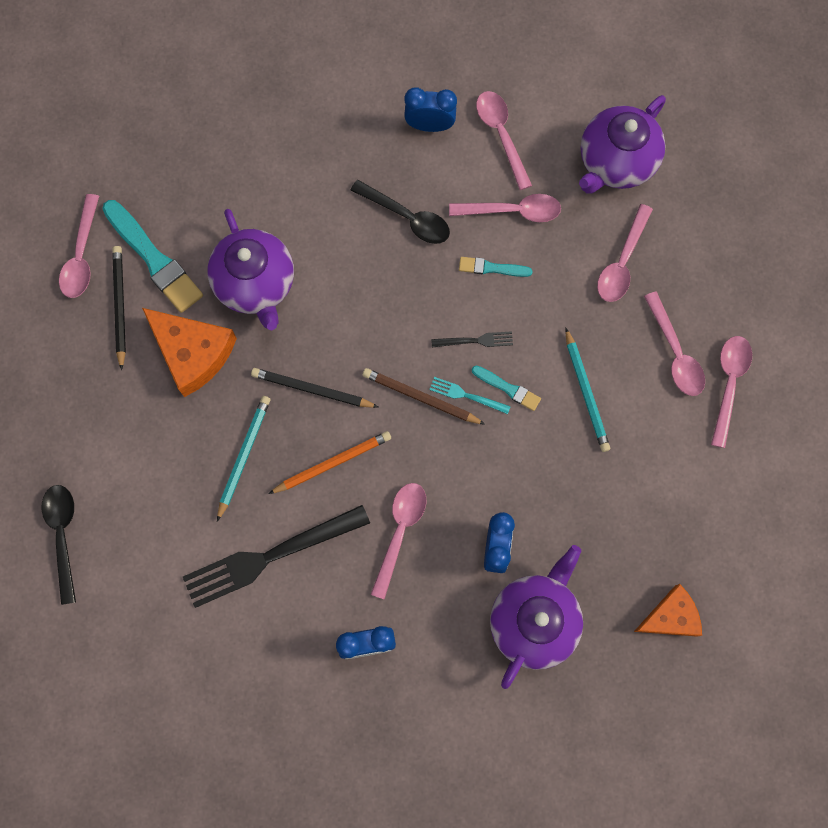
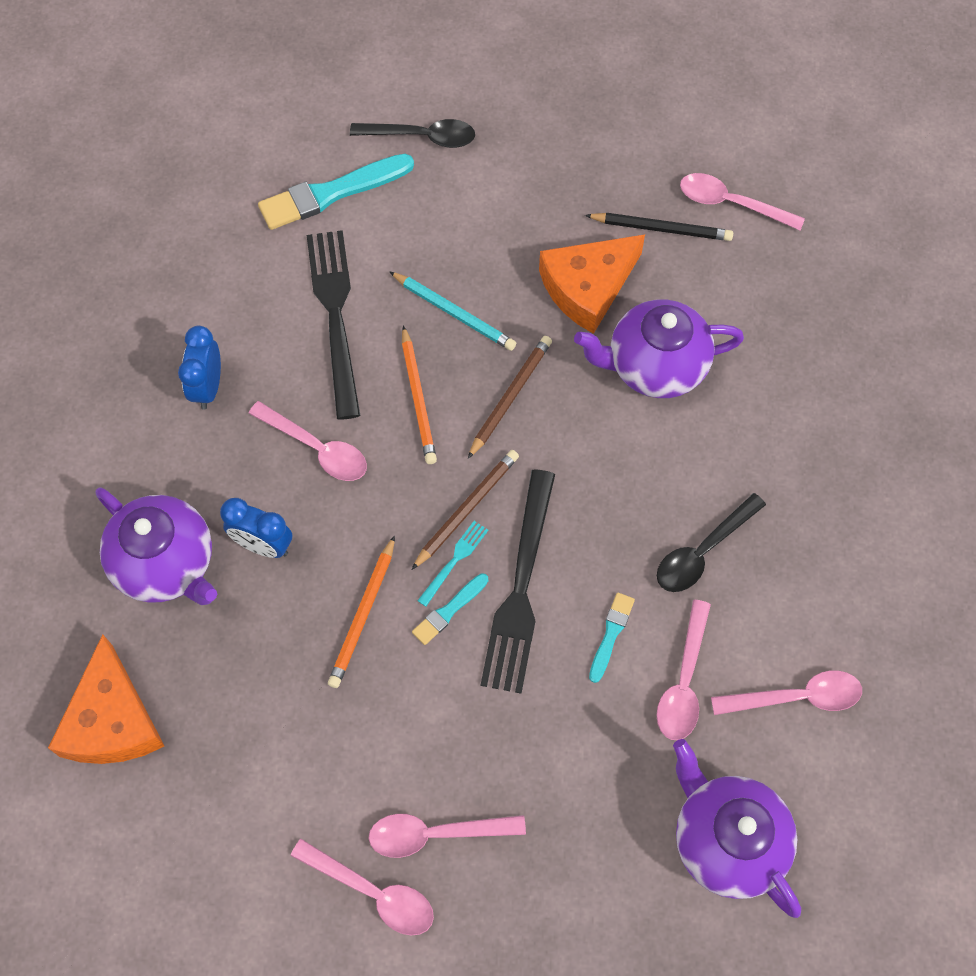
camera: 105 degrees right, 10 degrees down
(154, 259) = (710, 271): turquoise brush -> turquoise brush (331, 193)
(312, 389) = (510, 397): black pencil -> brown pencil
(430, 125) = (826, 610): blue clock -> none
(476, 340) = (520, 590): black fork -> black fork, size x2.27
(530, 452) = (363, 614): none -> orange pencil
(586, 392) = (417, 703): turquoise pencil -> none
(622, 262) = (579, 803): pink spoon -> none
(670, 616) = (112, 720): orange cheese -> orange cheese, size x1.54

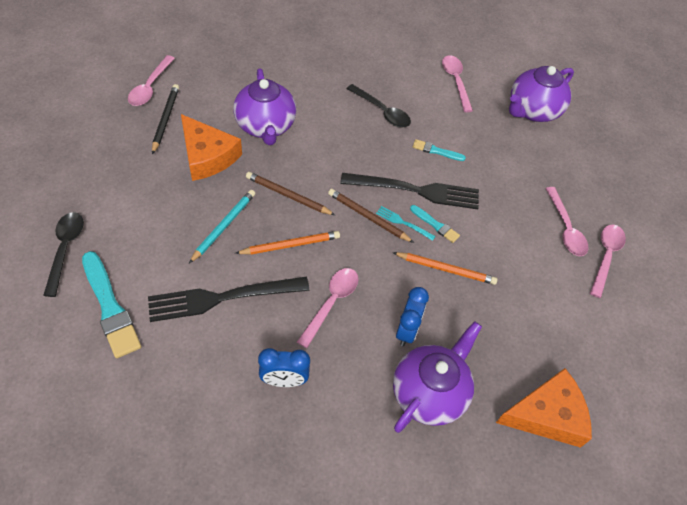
camera: 100 degrees left, 10 degrees down
(684, 681) = (456, 122): pink spoon -> none

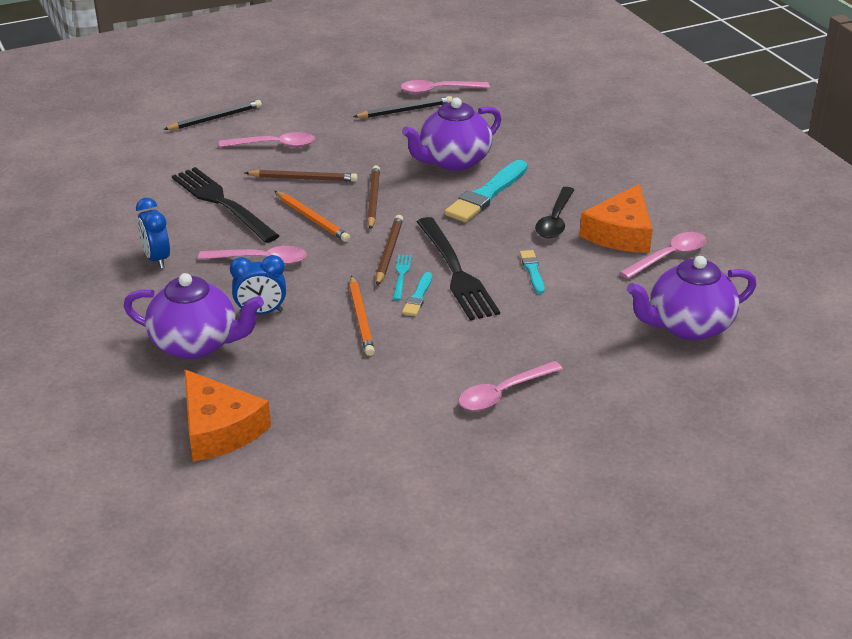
camera: 70 degrees right, 20 degrees down
(65, 249) = (215, 118): black spoon -> black pencil
(110, 307) = (173, 156): turquoise brush -> turquoise brush (486, 194)
(207, 156) = (381, 144): orange cheese -> orange cheese (621, 233)
(224, 226) = (303, 179): turquoise pencil -> brown pencil
(532, 111) = (688, 326): purple teapot -> purple teapot turned 45 degrees counterclockwise
(605, 257) = (486, 435): pink spoon -> pink spoon (274, 145)

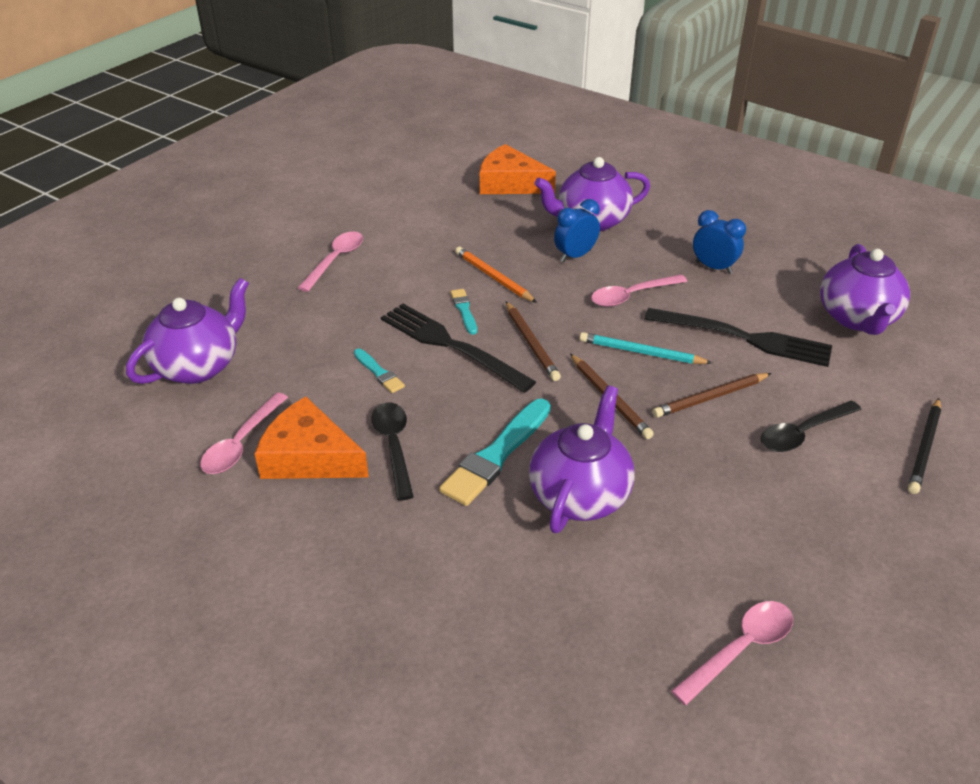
camera: 150 degrees right, 5 degrees up
(118, 187) = (857, 318): none -> purple teapot
(274, 145) = (803, 433): pink spoon -> black spoon
(312, 219) = (641, 352): orange pencil -> turquoise pencil
(401, 275) = (497, 325): turquoise fork -> none
(405, 111) = (734, 572): black pencil -> none
(486, 194) = (497, 455): turquoise brush -> turquoise brush turned 150 degrees counterclockwise
(621, 233) = (309, 457): orange cheese -> orange cheese turned 60 degrees counterclockwise

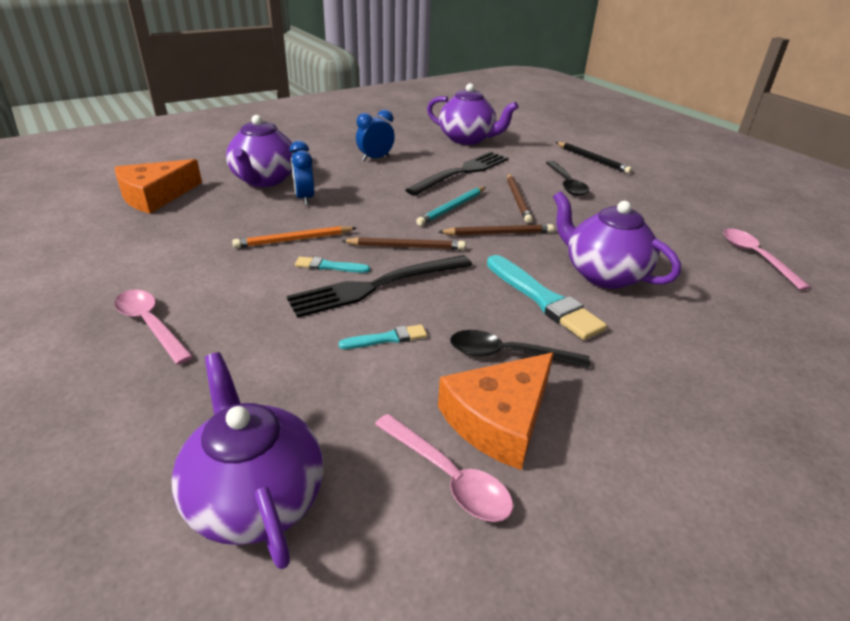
camera: 70 degrees left, 5 degrees down
(631, 296) = (381, 193): pink spoon -> none

